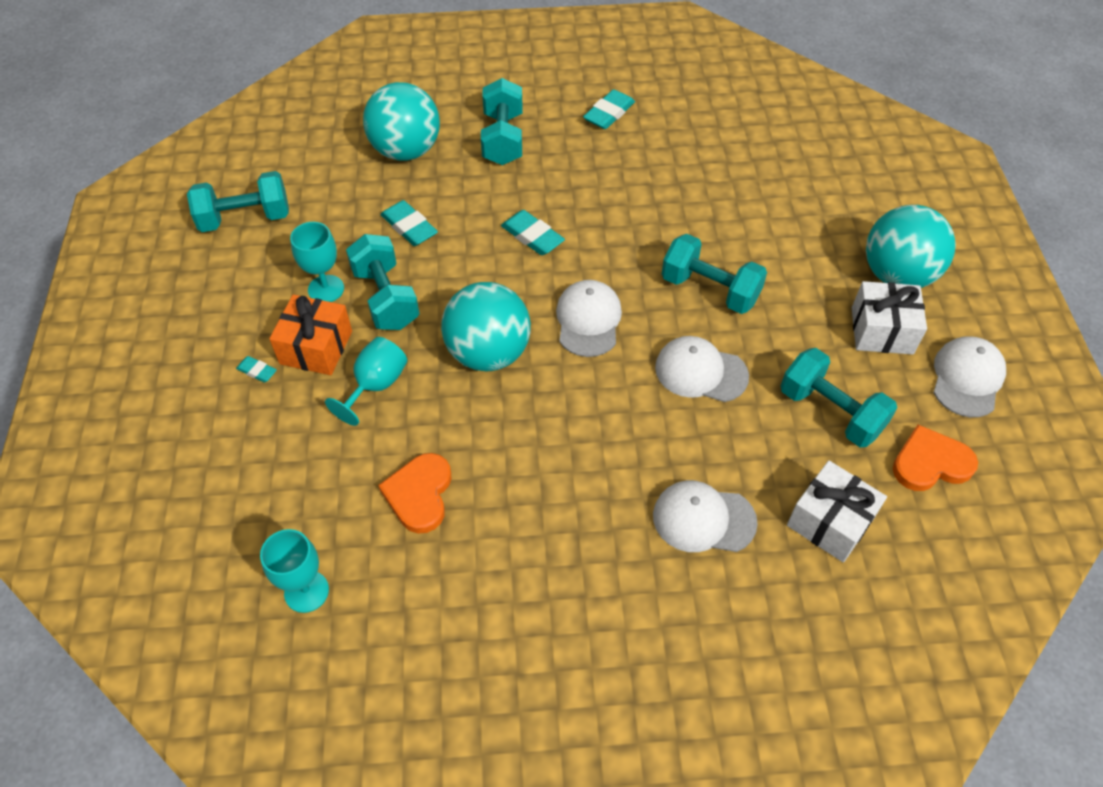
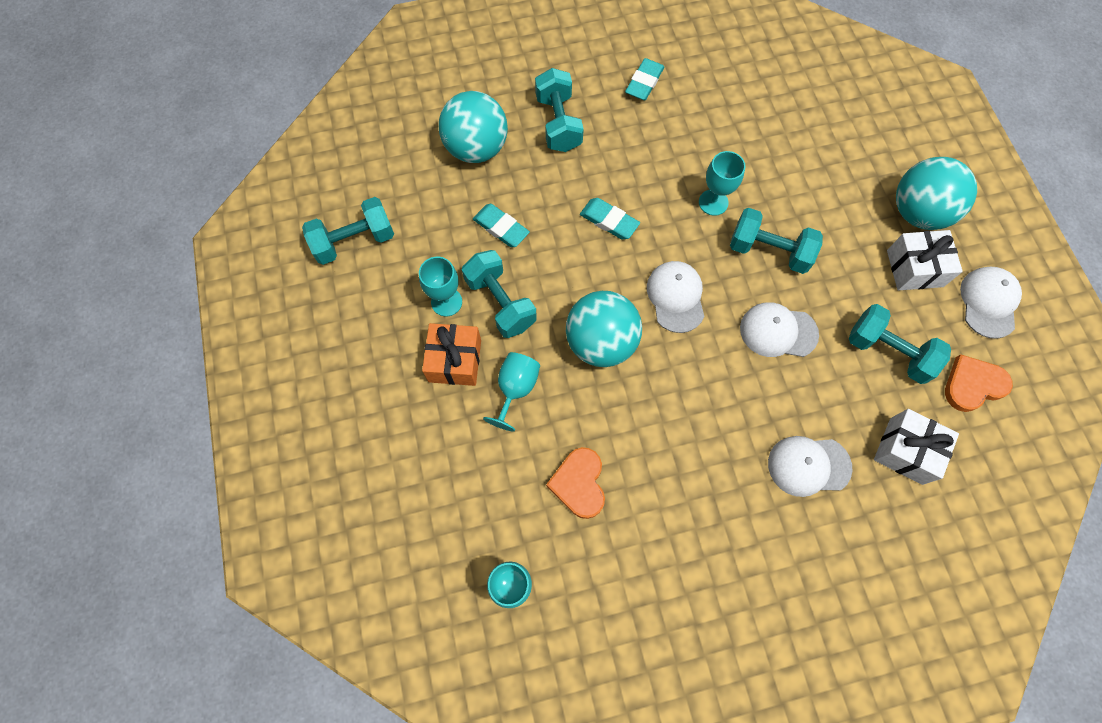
camera: 10 degrees left, 15 degrees up
(257, 371) = (411, 392): turquoise eraser -> none
(657, 234) = (713, 202): none -> turquoise goblet

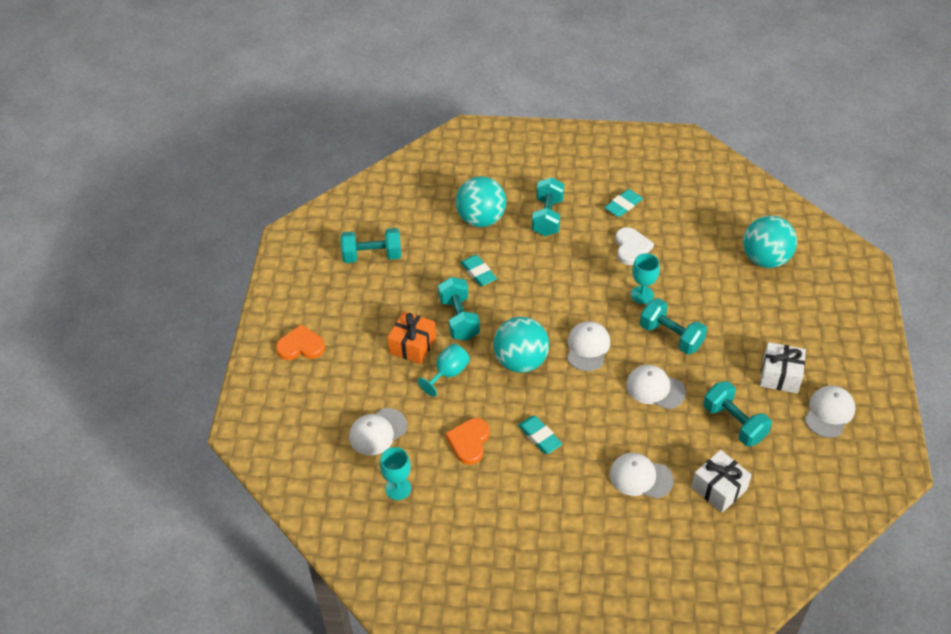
camera: 20 degrees right, 20 degrees down
(446, 302) = (421, 308): turquoise goblet -> none
(455, 507) = (377, 432): none -> white cap
(609, 221) = (558, 288): turquoise eraser -> turquoise eraser (539, 437)
(676, 139) = (631, 248): none -> white heart
(917, 212) = (799, 340): turquoise ball -> turquoise ball (765, 259)
(973, 385) = (791, 461): orange heart -> orange heart (301, 346)

